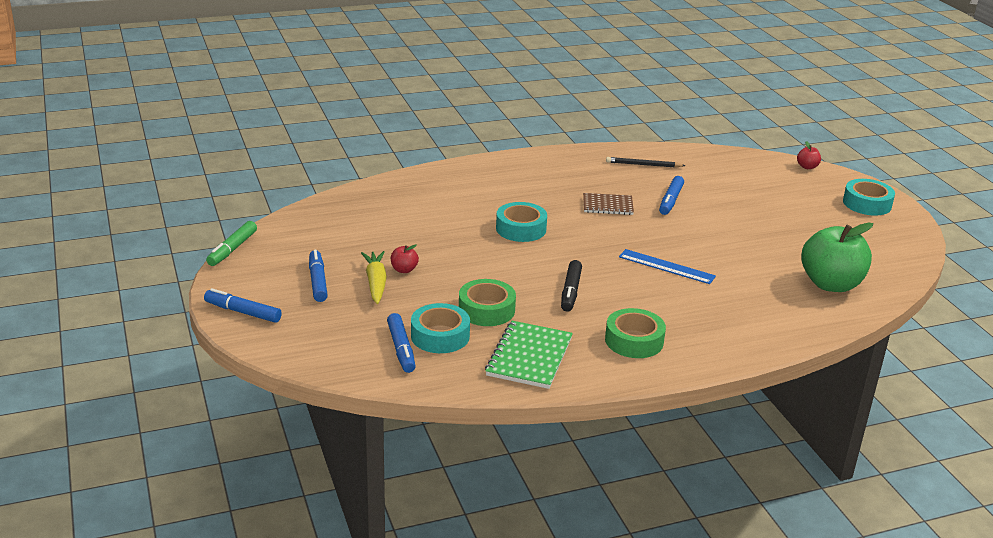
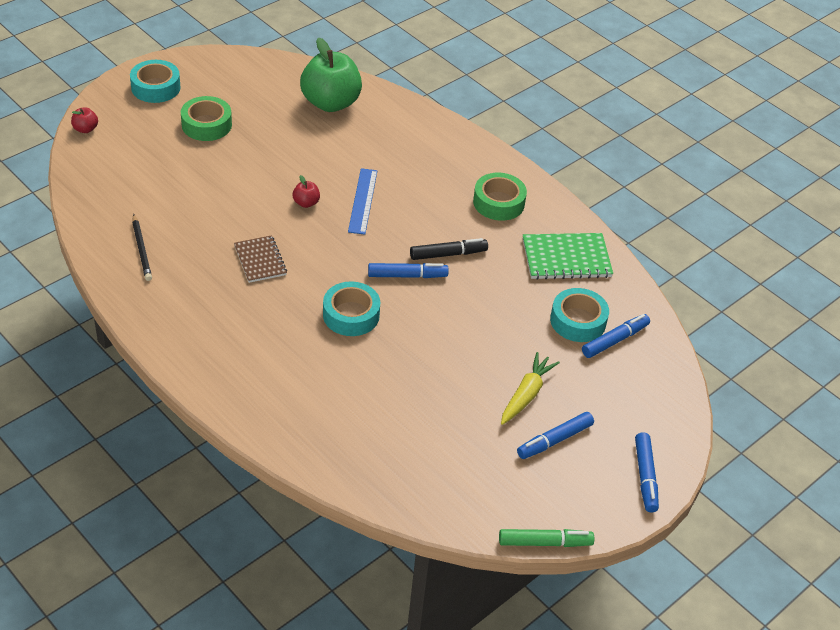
camera: 115 degrees left, 15 degrees up
(375, 283) = (526, 394): yellow carrot -> yellow carrot turned 150 degrees clockwise
(404, 270) = (489, 381): red apple -> red apple (306, 203)
(486, 310) = (517, 302): green tape -> green tape (206, 125)
(670, 201) = (222, 216): blue marker -> blue marker (407, 276)

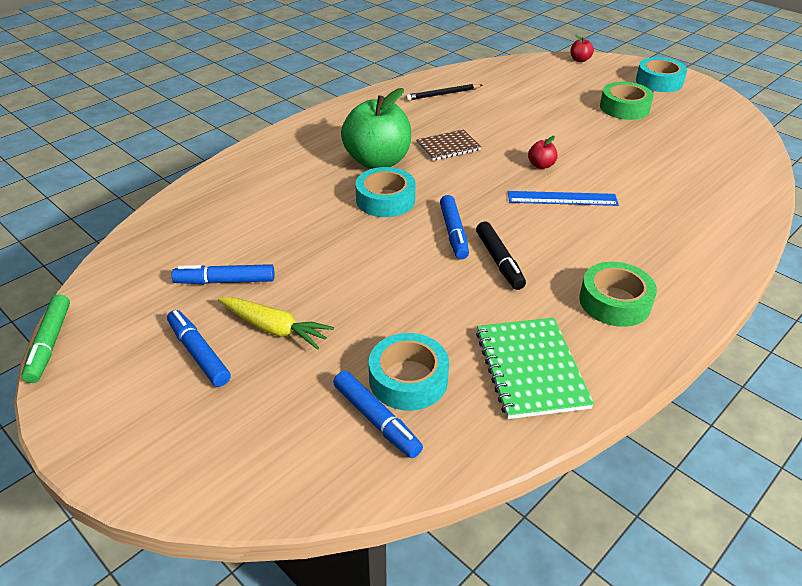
camera: 90 degrees right, 5 degrees down
(330, 103) = (714, 170): green apple -> green apple (377, 161)
(645, 476) = (122, 445): blue marker -> blue marker (225, 281)

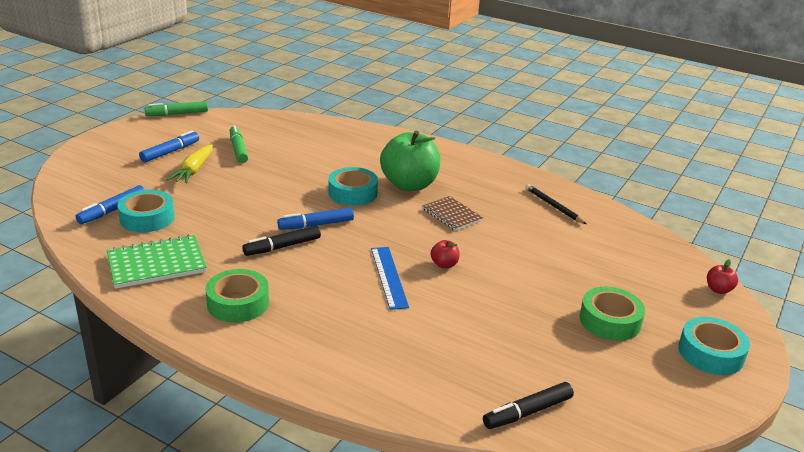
camera: 75 degrees right, 10 degrees down
(225, 281) = (238, 149): blue marker -> green marker
(745, 163) = (527, 412): none -> black marker

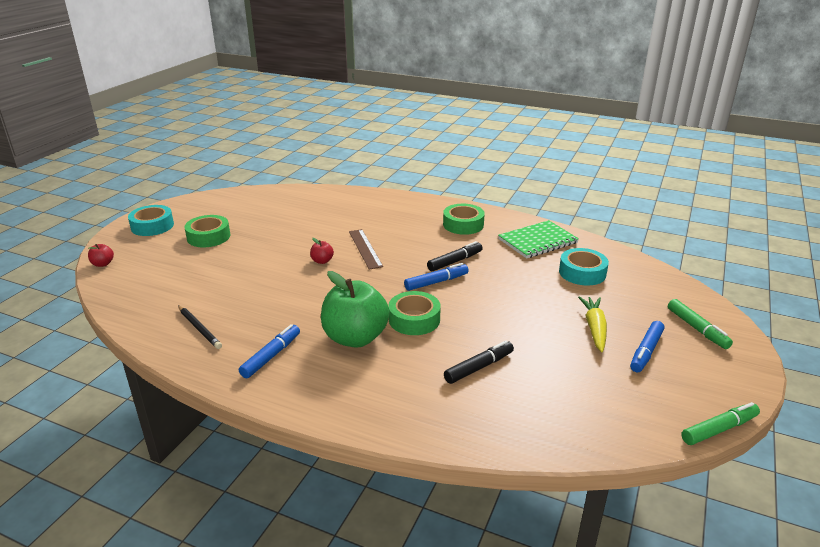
camera: 175 degrees right, 0 degrees up
(112, 210) = (618, 276): blue marker -> blue marker (271, 356)
(238, 149) = (574, 367): green marker -> green marker (697, 329)
(352, 193) = (414, 319): turquoise tape -> green tape
(389, 277) = (365, 248): blue ruler -> brown ruler
(452, 215) = (311, 306): brown notebook -> none
(527, 412) = (283, 195): black marker -> black marker (479, 367)

